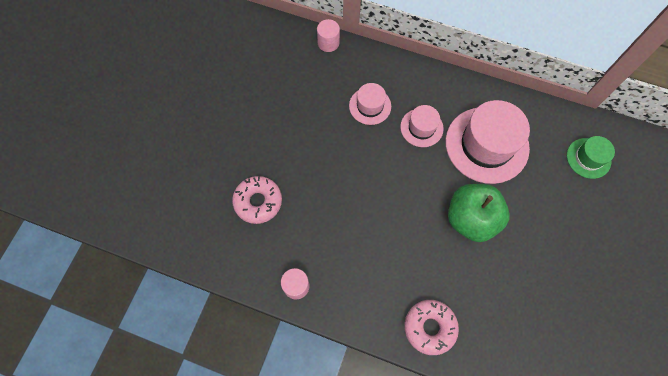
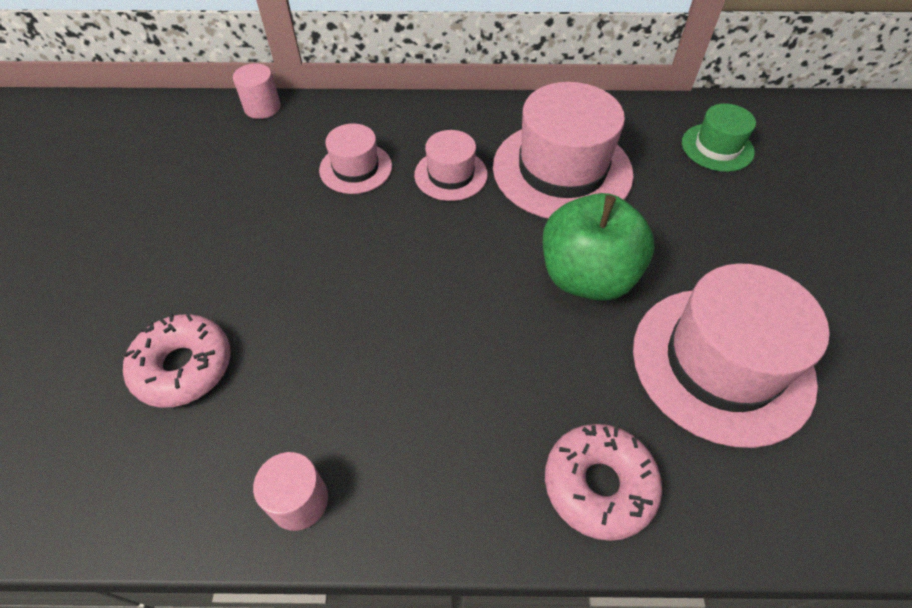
camera: 20 degrees left, 15 degrees down
(518, 291) = (722, 363): none -> pink hat

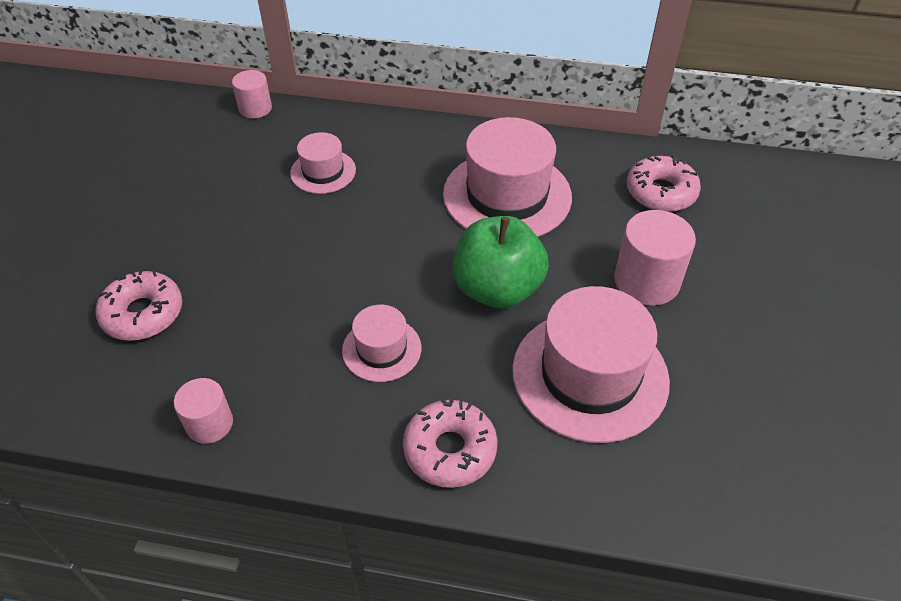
camera: 10 degrees right, 5 degrees down
(450, 175) = (405, 187): pink hat -> pink hat (381, 349)
(717, 147) = (661, 192): green hat -> pink donut
(740, 245) = (646, 281): none -> pink cylinder

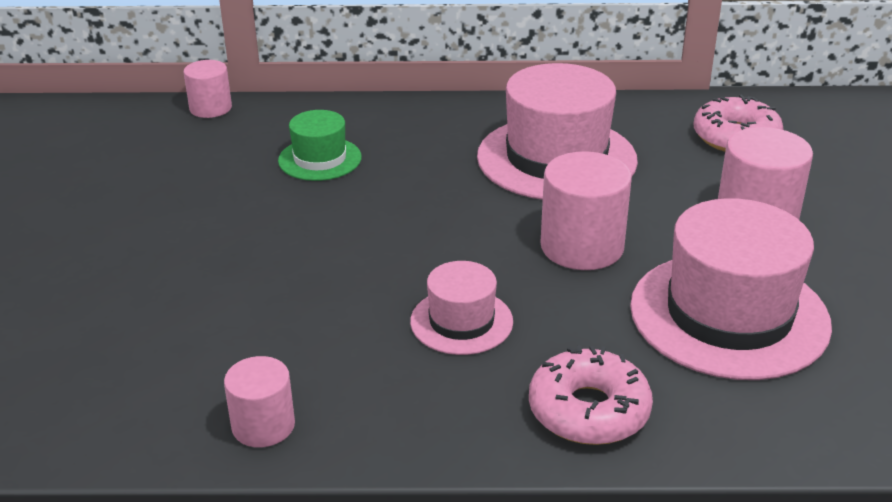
camera: 10 degrees left, 15 degrees down
(143, 313) = (132, 323): pink donut -> none
(323, 171) = (320, 159): pink hat -> green hat
(497, 289) = (582, 247): green apple -> pink cylinder

